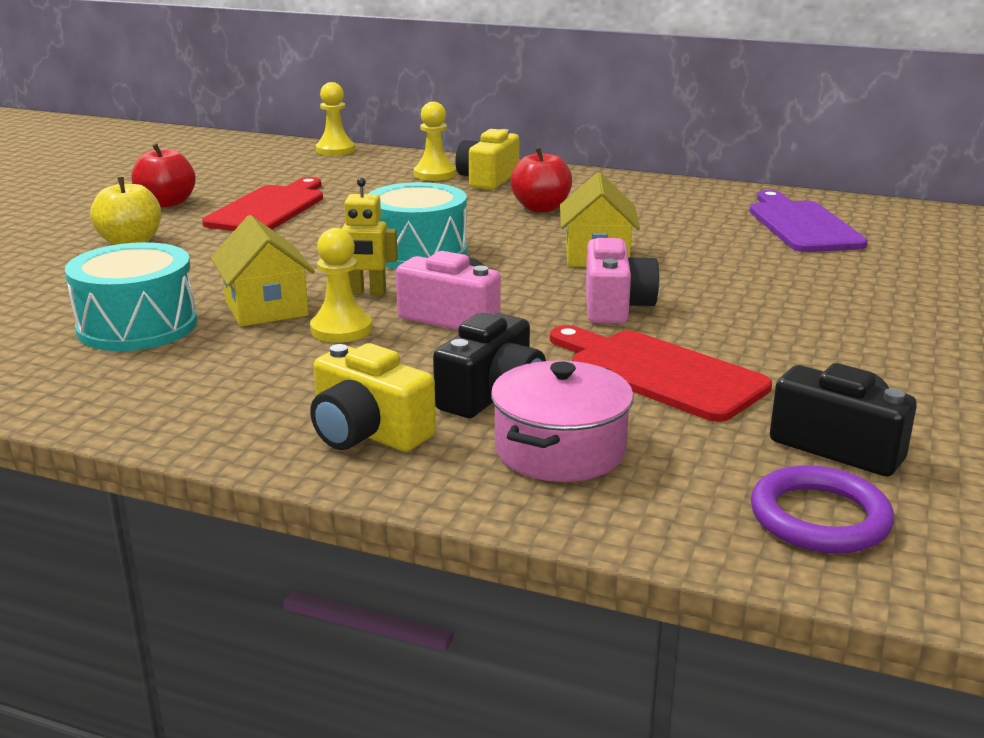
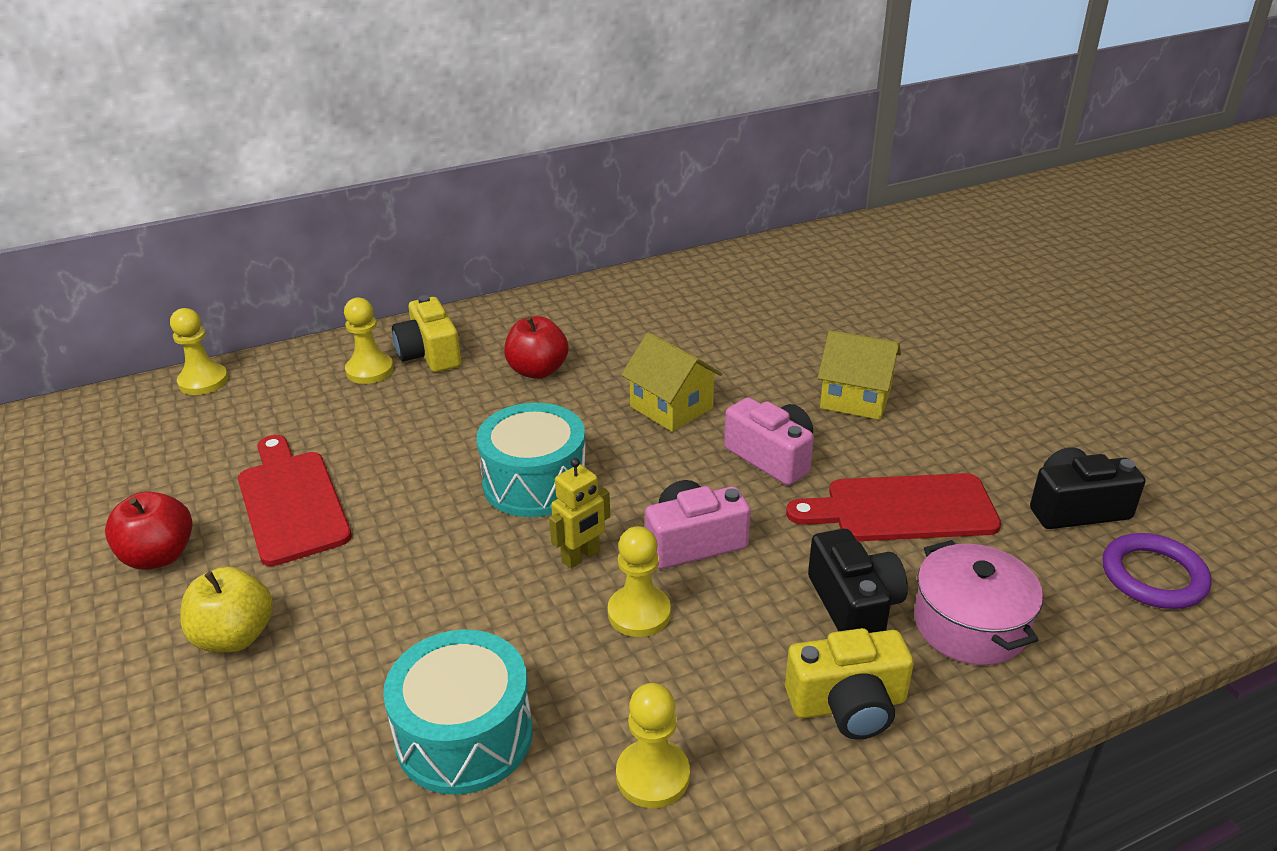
camera: 45 degrees left, 10 degrees up
(183, 392) = (653, 776): none -> yellow pawn
(266, 308) = (535, 632): yellow house -> yellow house (855, 398)
(802, 225) = (742, 297): purple cutting board -> none

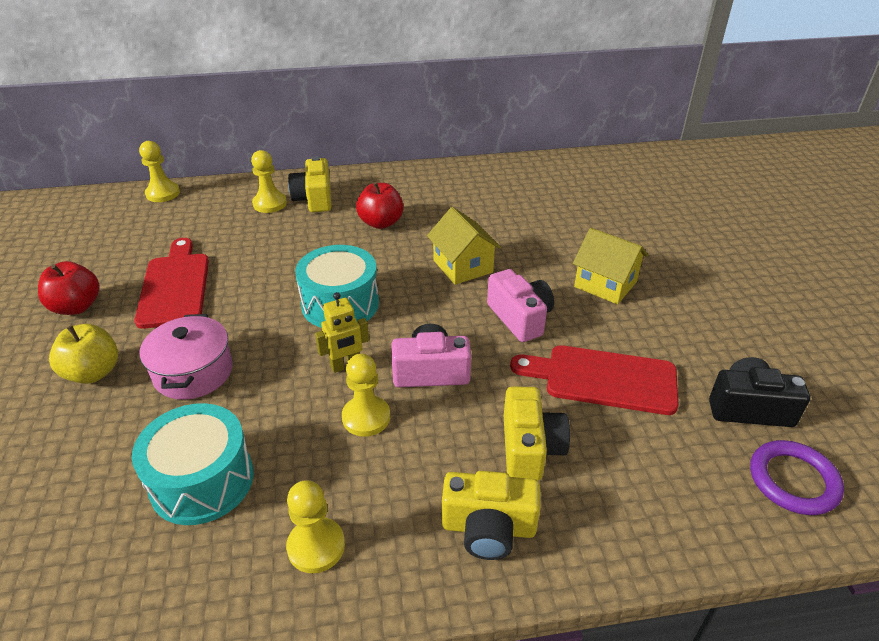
camera: 15 degrees right, 5 degrees up
(854, 605) = (530, 448): black camera -> yellow camera
(970, 625) = (616, 486): pink pot -> pink pot (193, 372)

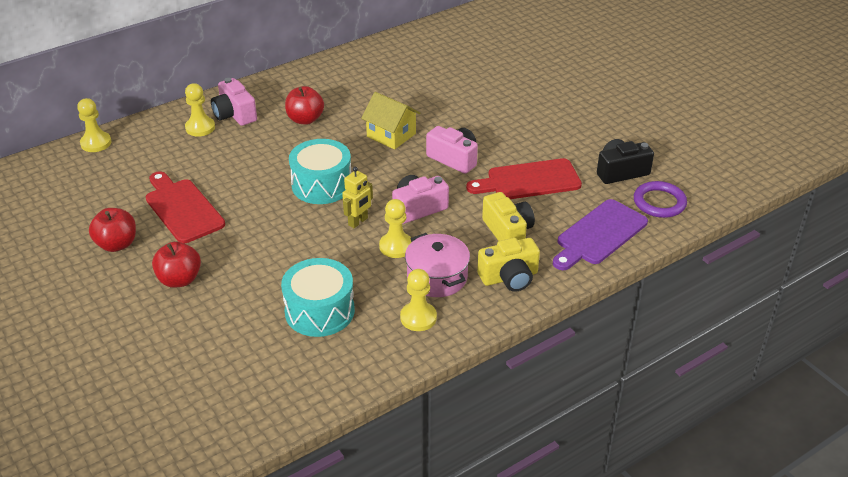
camera: 25 degrees left, 0 degrees up
(93, 373) = (179, 280): yellow apple -> red apple
(193, 372) = (254, 257): pink pot -> pink pot (437, 277)
(314, 199) = (234, 114): yellow camera -> pink camera
(605, 284) = (497, 121): yellow house -> none
(667, 503) = (599, 234): none -> purple cutting board

